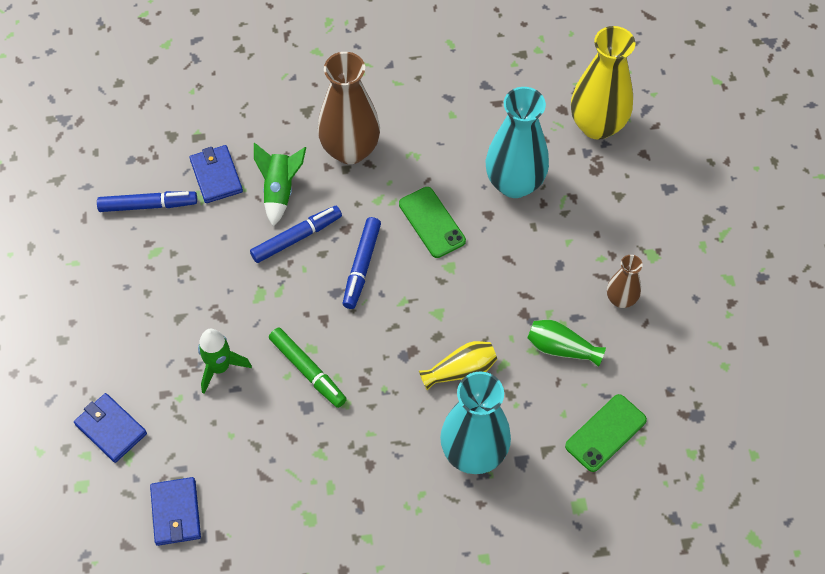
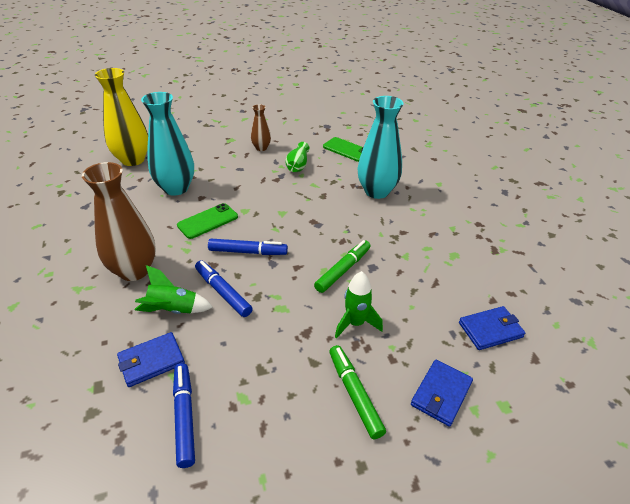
camera: 100 degrees left, 20 degrees down
(133, 348) = (354, 394): none -> green marker
(460, 370) = (322, 200): yellow vase -> none

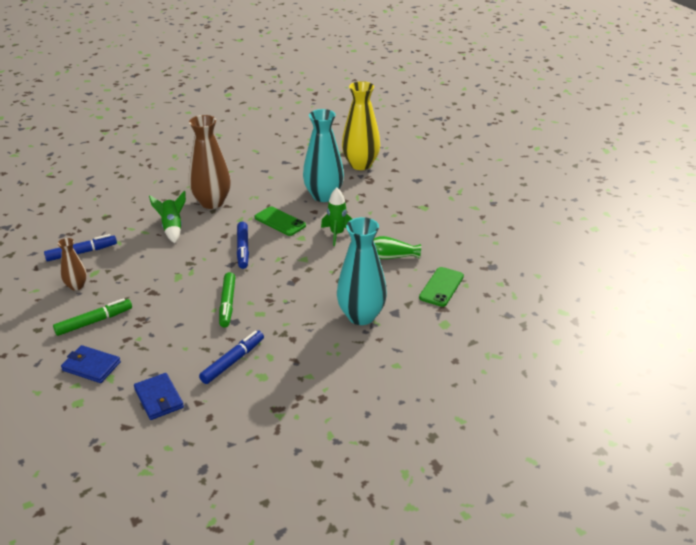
camera: 80 degrees right, 5 degrees down
(151, 361) = (125, 230): blue wallet -> none
(223, 292) = (193, 246): blue marker -> blue marker (233, 361)
(261, 148) = (416, 229): brown vase -> brown vase (76, 286)
(343, 270) = (227, 304): green marker -> green marker turned 60 degrees clockwise
(355, 323) = (163, 316): green rocket -> green rocket (337, 234)

